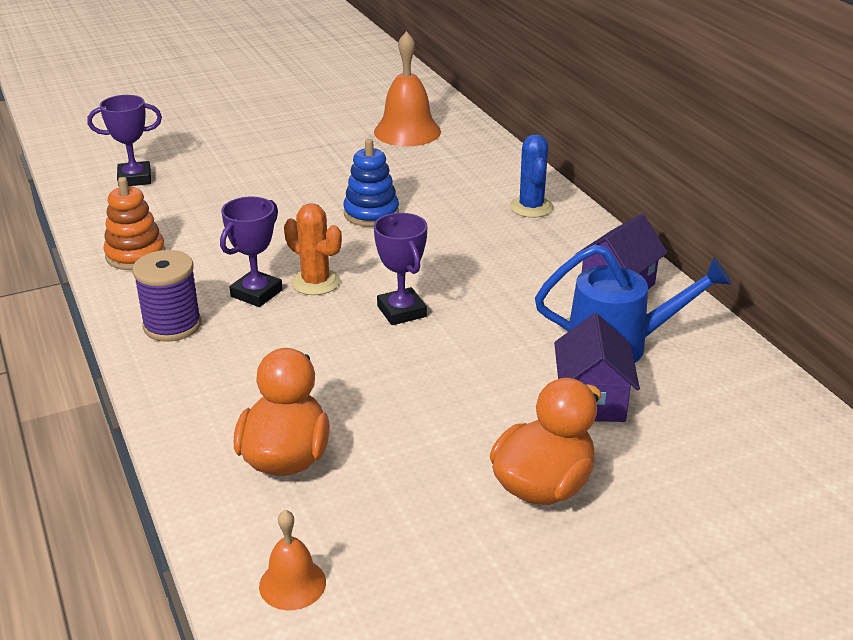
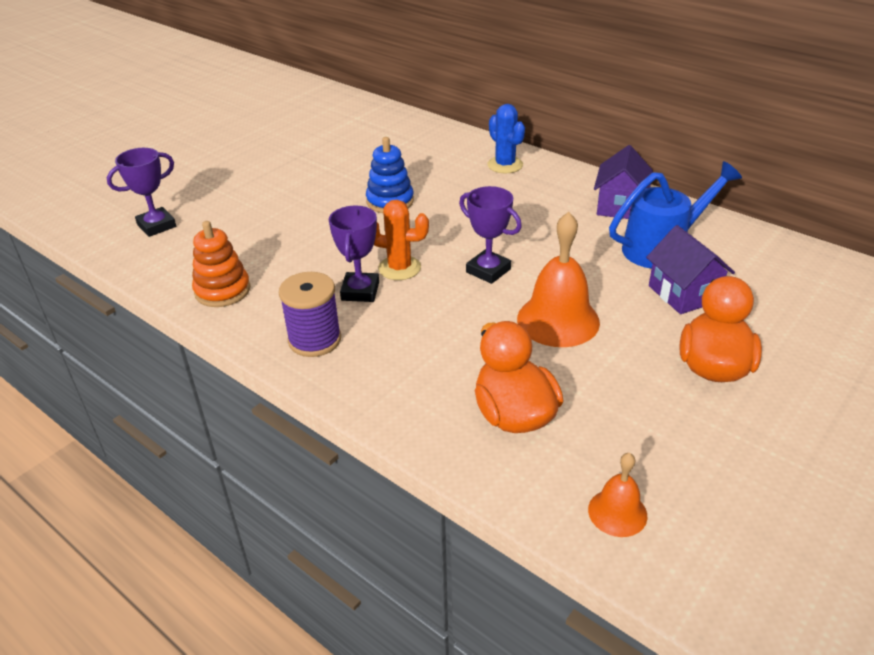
camera: 25 degrees left, 5 degrees up
(407, 131) = (355, 130): orange bell -> orange bell (558, 320)

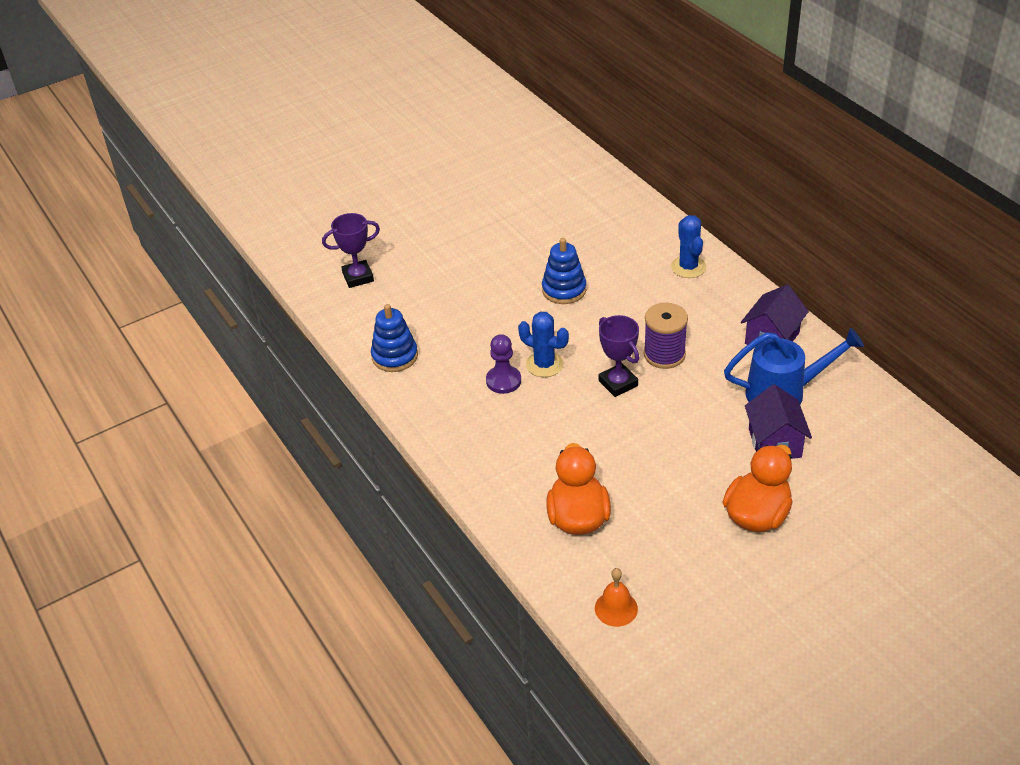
camera: 20 degrees right, 5 degrees up
(222, 290) = (395, 356): orange stacking toy -> blue stacking toy
(314, 340) = (452, 419): purple spool -> purple spool (664, 354)
(360, 291) = (503, 381): purple trophy -> purple pawn
(399, 268) = (544, 364): orange cactus -> blue cactus
(558, 320) = (653, 444): orange bell -> none

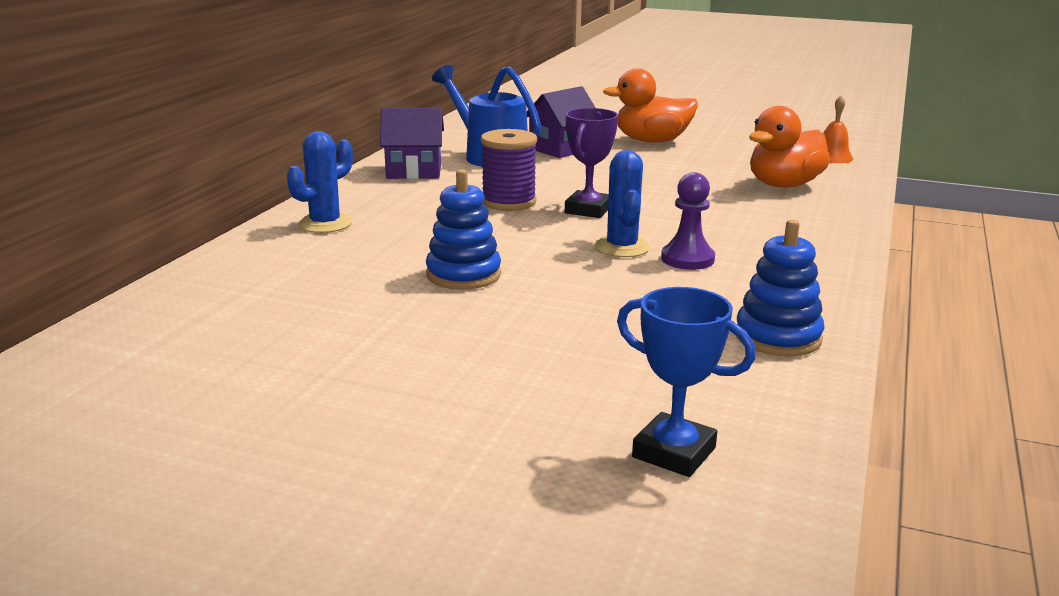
camera: 130 degrees left, 20 degrees down
(358, 277) = (674, 452): purple trophy -> blue trophy

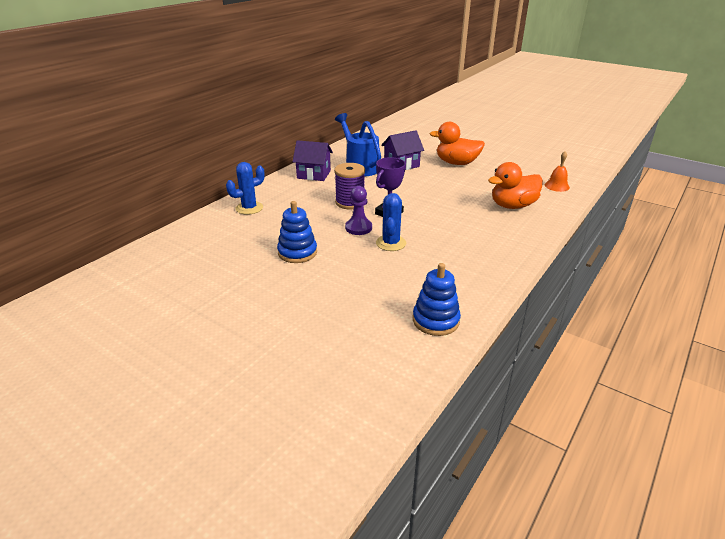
camera: 15 degrees right, 10 degrees up
(674, 452) = (332, 390): blue trophy -> none
(687, 259) = (421, 256): purple pawn -> purple pawn (358, 228)

